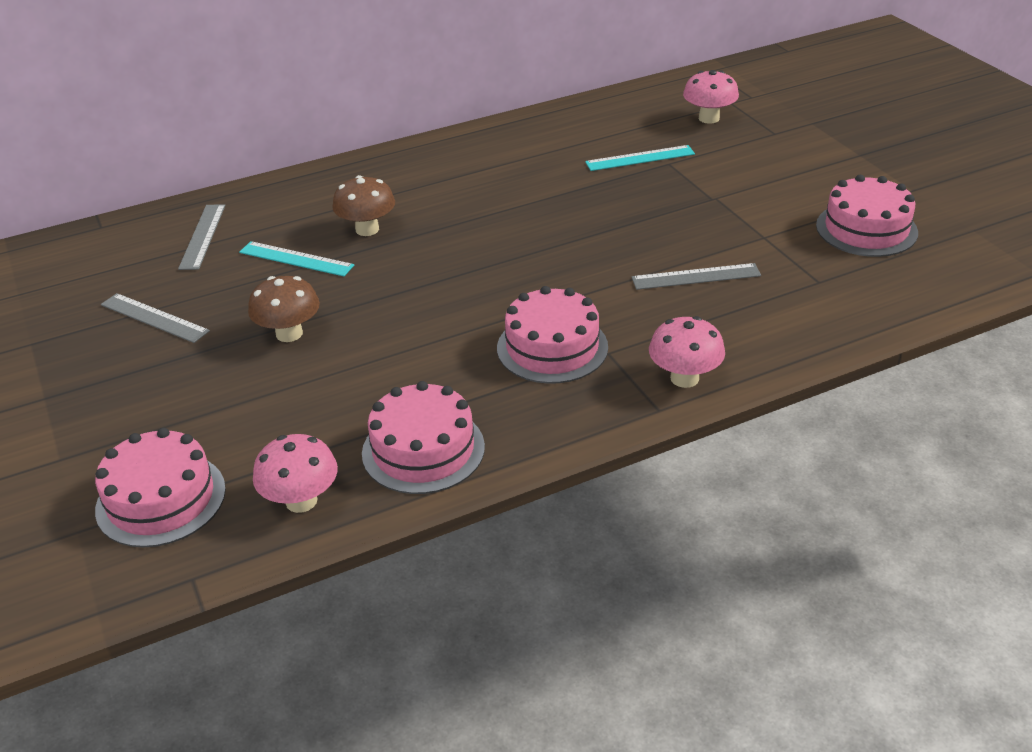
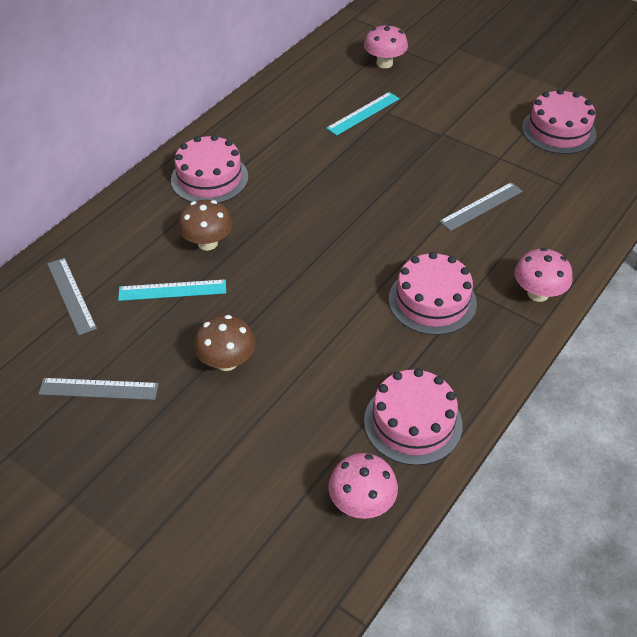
camera: 30 degrees left, 10 degrees up
(161, 499) = (253, 550): pink cake -> pink cake (209, 178)

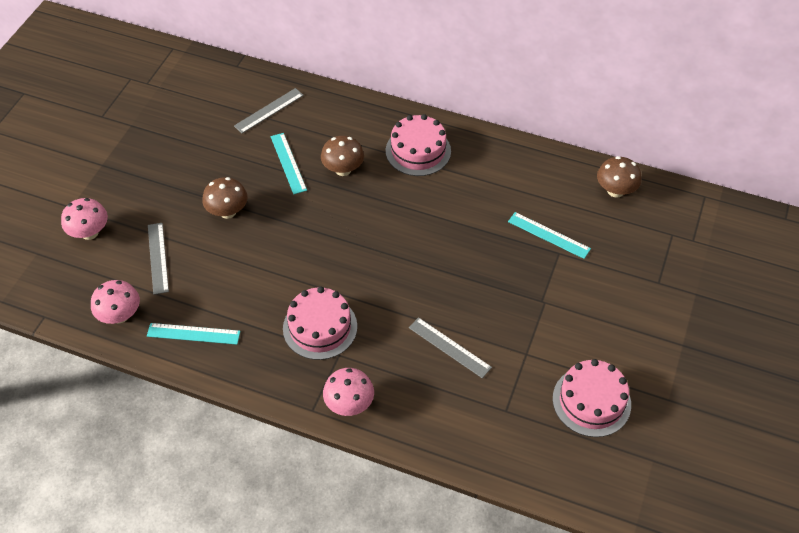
camera: 75 degrees right, 5 degrees up
(98, 389) = (190, 151): grey ruler -> grey ruler (157, 258)
(325, 62) = (615, 191): none -> brown mushroom
(384, 63) = (637, 236): pink mushroom -> pink mushroom (90, 232)
(413, 422) = (193, 334): pink cake -> turquoise ruler

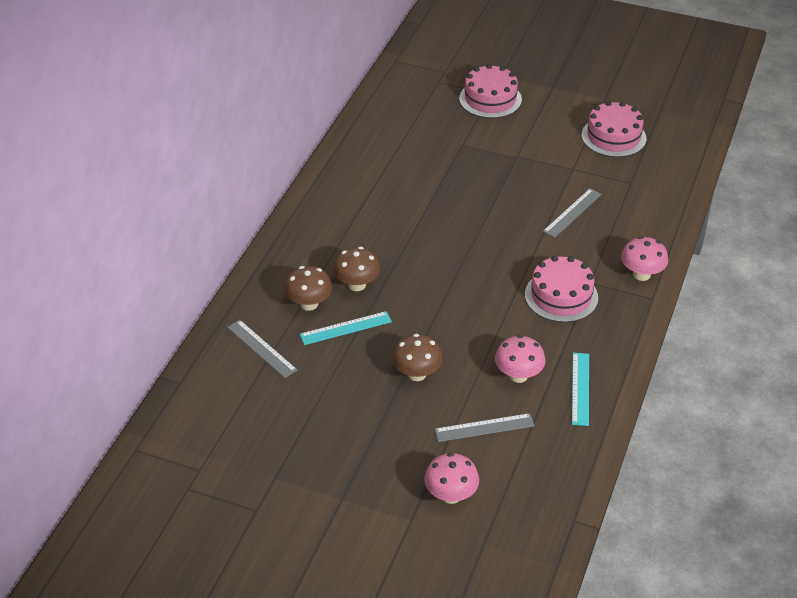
camera: 90 degrees left, 10 degrees down
(120, 315) = (564, 451): pink mushroom -> pink mushroom (518, 375)
(418, 151) = (332, 230): pink cake -> pink cake (490, 99)
(548, 235) = (442, 149): turquoise ruler -> none
(615, 191) = (388, 108): brown mushroom -> brown mushroom (309, 304)

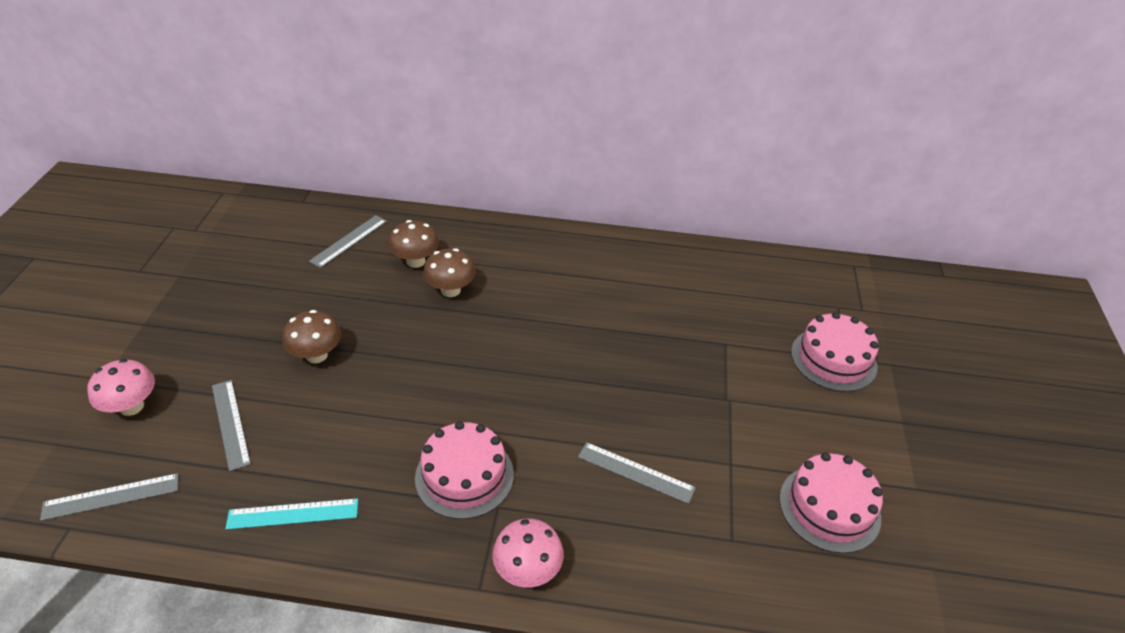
camera: 75 degrees right, 0 degrees up
(346, 328) = (383, 292): turquoise ruler -> none
(518, 375) = (316, 446): pink mushroom -> none
(547, 497) = (111, 497): none -> grey ruler

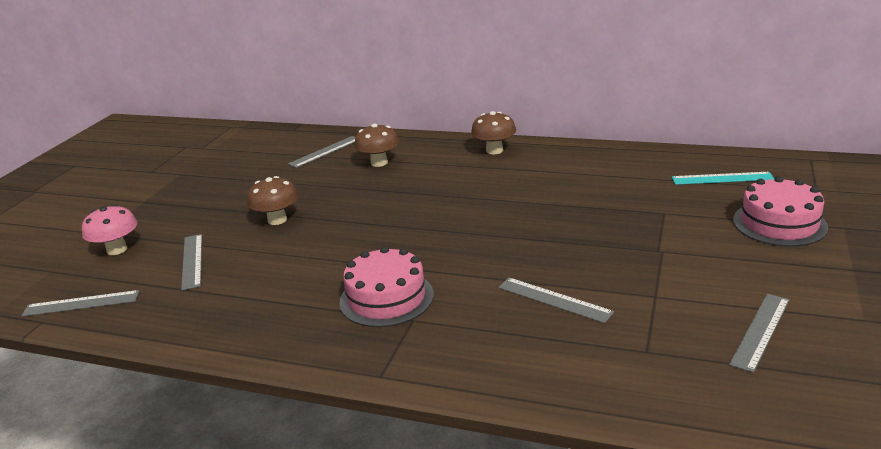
camera: 15 degrees right, 15 degrees down
(293, 514) = (226, 319): turquoise ruler -> turquoise ruler (722, 178)
(450, 290) = (405, 180): brown mushroom -> brown mushroom (494, 150)
(527, 570) = (430, 365): pink mushroom -> none
(829, 508) = (760, 331): pink cake -> grey ruler

